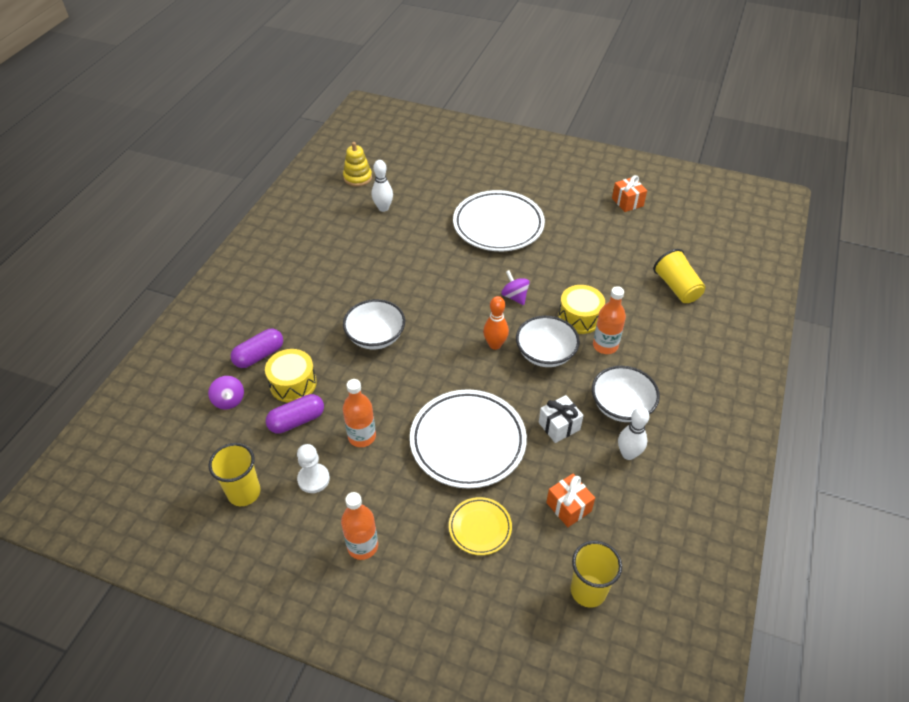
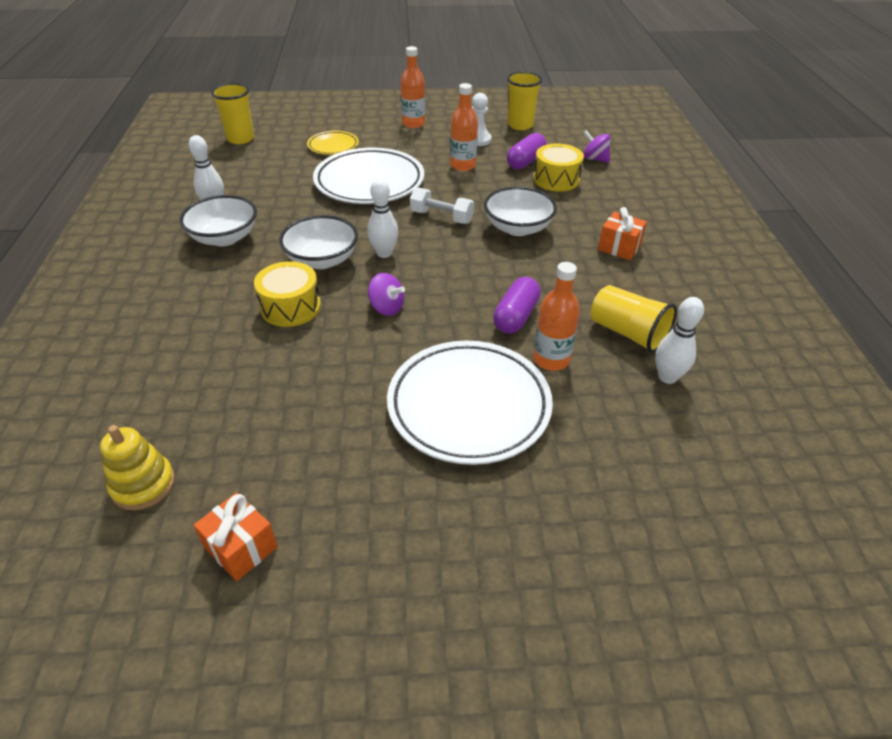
camera: 155 degrees right, 5 degrees down
(259, 355) = (610, 188): purple capsule -> purple capsule (515, 316)
(357, 177) = (769, 421): yellow stacking toy -> yellow stacking toy (143, 485)
(428, 369) = (441, 217): none -> white dumbbell
(495, 345) = (384, 253): orange bowling pin -> white bowling pin
(559, 426) = (287, 210): white gift -> none
(568, 507) = (265, 169): orange gift -> orange gift (619, 247)
(605, 345) = (251, 285): orange bottle -> orange bottle (551, 359)
(677, 287) = (146, 387): yellow cup -> yellow cup (627, 333)

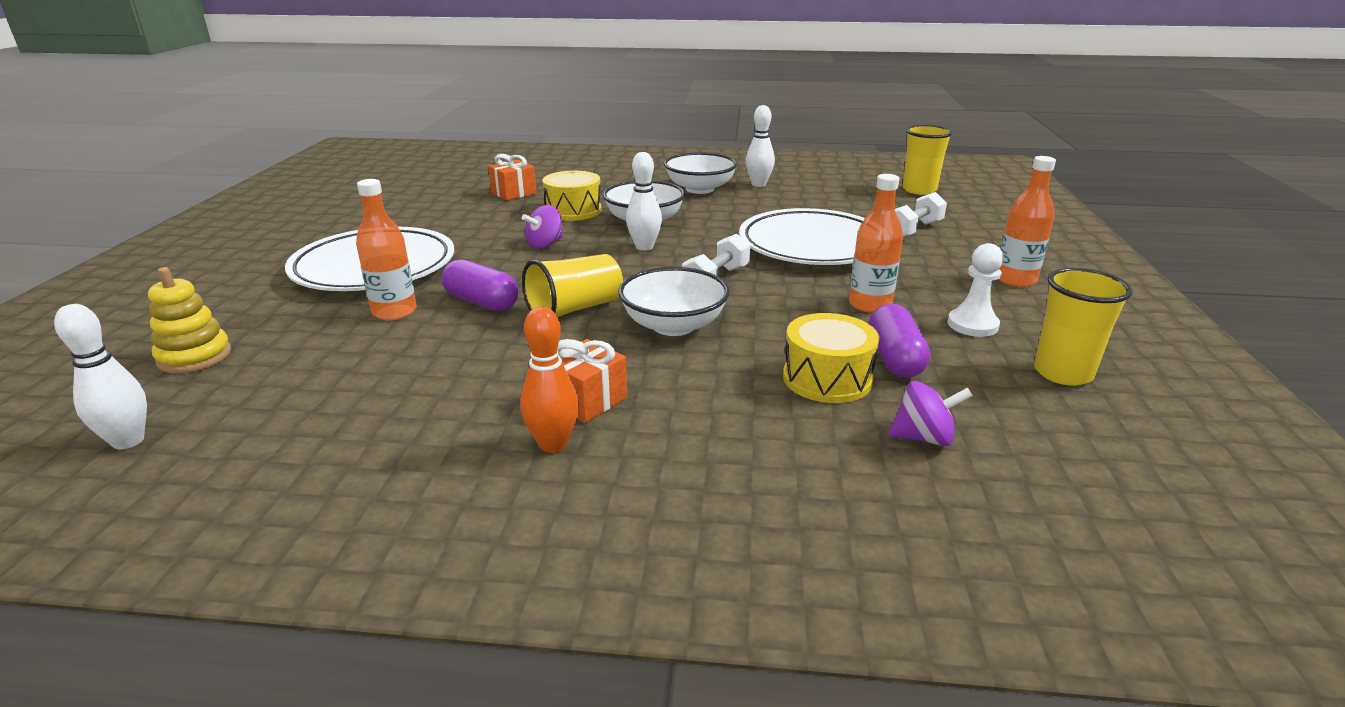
camera: 100 degrees right, 15 degrees down
(143, 485) = (415, 179): yellow stacking toy -> yellow stacking toy (194, 357)
(241, 547) = (334, 200): orange gift -> orange gift (514, 193)
(333, 146) = (913, 230): yellow plate -> white dumbbell
(525, 161) = (895, 358): purple capsule -> purple capsule turned 45 degrees clockwise
(594, 159) = (923, 438): purple spinning top -> purple spinning top turned 45 degrees clockwise
(627, 333) = (391, 366): yellow cup -> yellow cup (575, 309)
(664, 251) = (553, 444): none -> orange bowling pin
(667, 377) = (292, 377): white bowling pin -> white bowling pin (128, 441)

